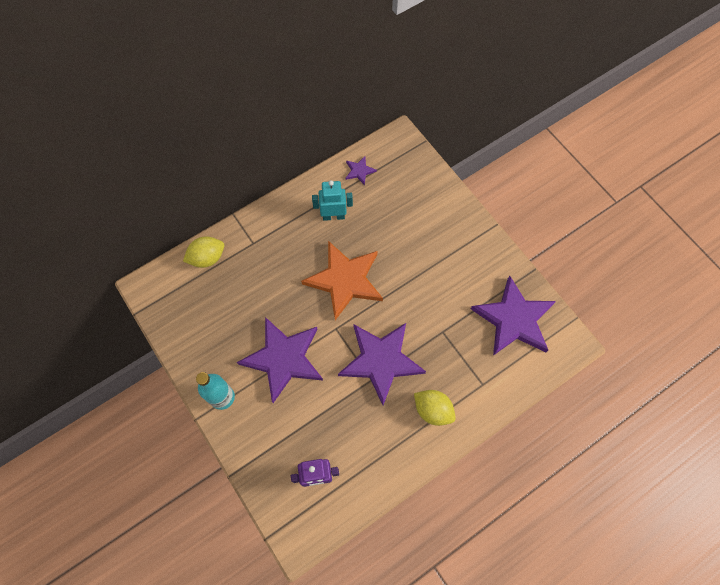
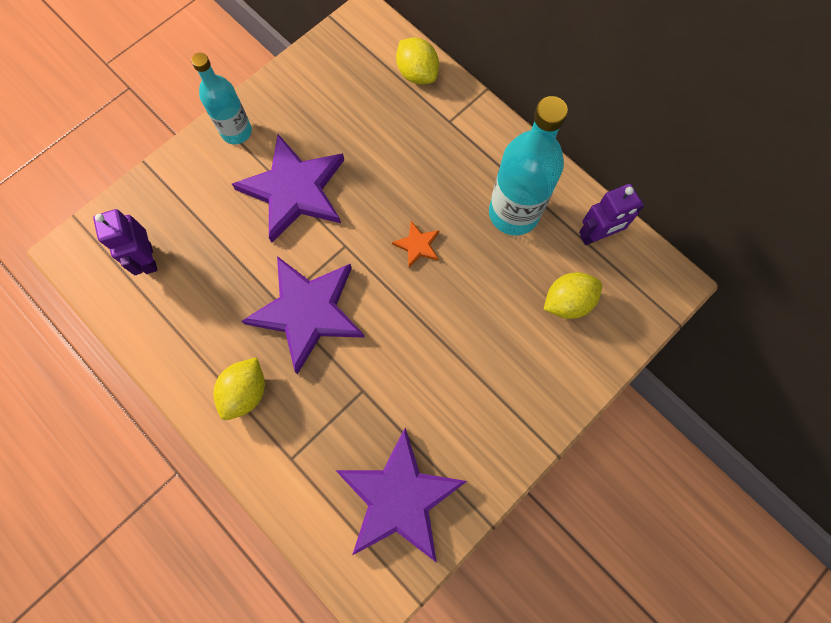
camera: 80 degrees right, 5 degrees up
(333, 216) = (513, 213): turquoise robot -> turquoise bottle
(345, 280) = (417, 245): orange star -> orange star, size x0.42
(359, 171) = (596, 235): purple star -> purple robot
(401, 197) = (567, 302): none -> yellow lemon

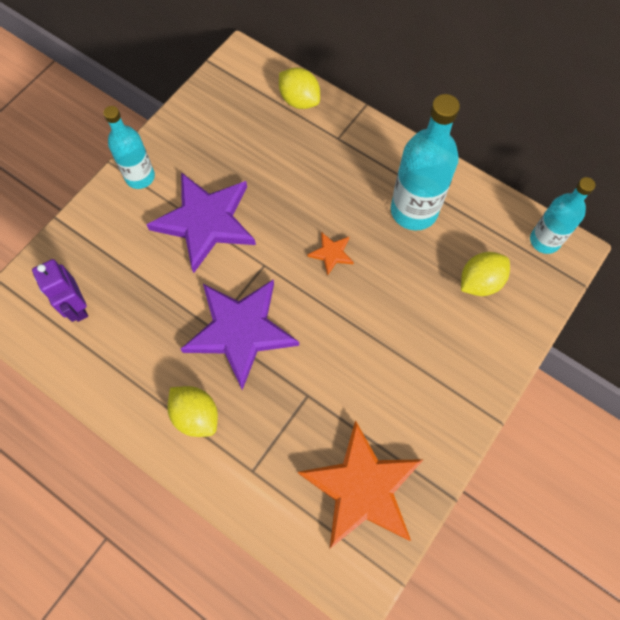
camera: 10 degrees left, 5 degrees down
(246, 392) = (196, 415): yellow lemon -> yellow lemon turned 60 degrees counterclockwise
(399, 497) = (362, 488): purple star -> orange star
(596, 235) = (493, 218): purple robot -> none
(647, 268) = (544, 240): none -> turquoise bottle

